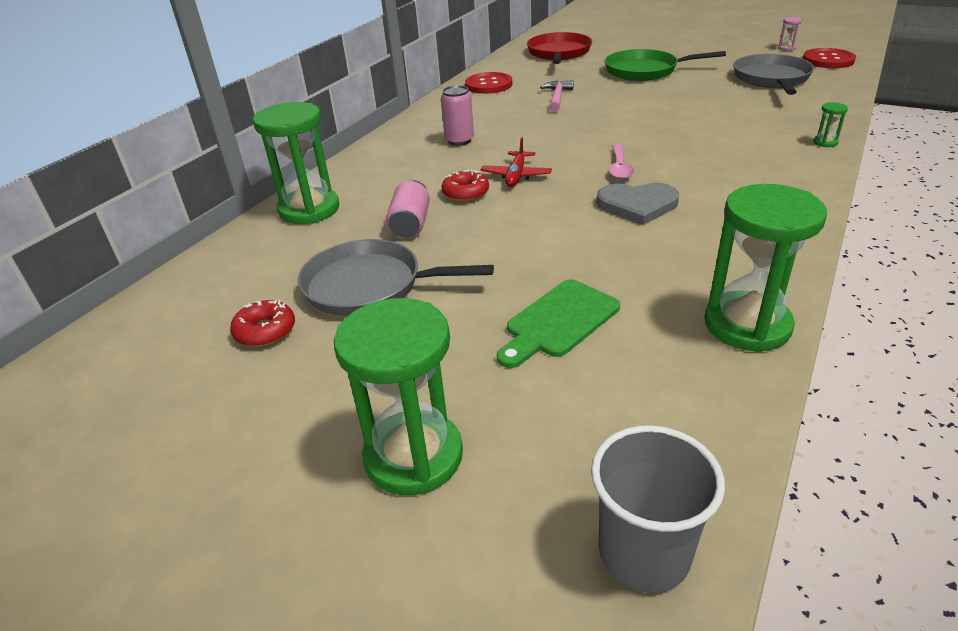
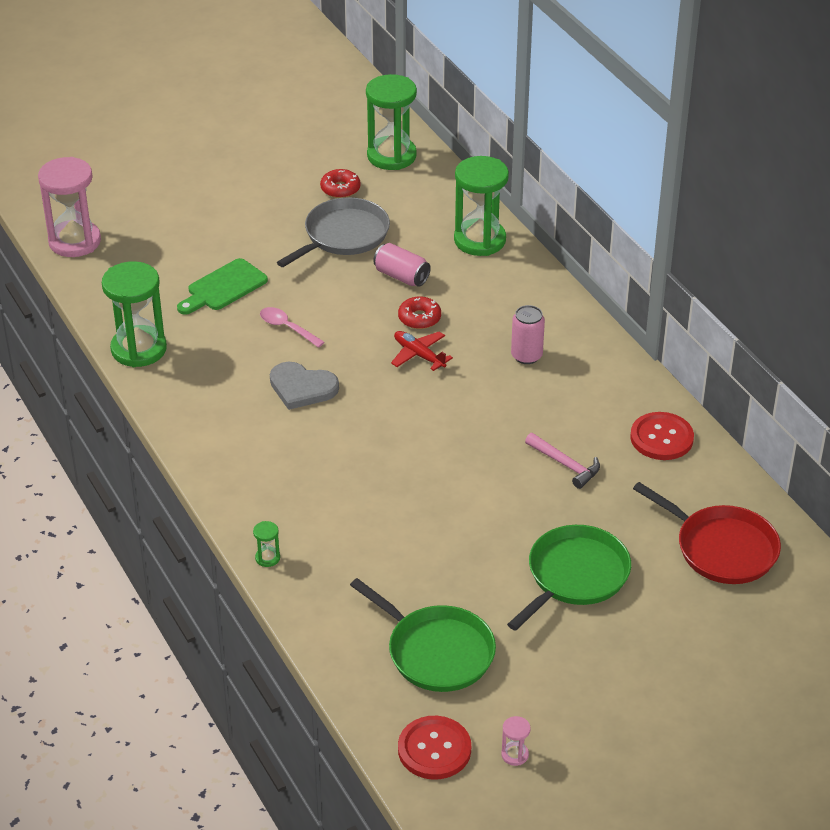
camera: 120 degrees right, 5 degrees up
(413, 456) = (190, 206): green hourglass -> green hourglass (391, 156)
(559, 322) = (224, 287): green cutting board -> green cutting board turned 120 degrees counterclockwise
(619, 168) = (367, 414): pink spoon -> pink spoon (287, 328)
(637, 205) = (302, 388): grey heart -> grey heart turned 105 degrees counterclockwise
(644, 553) = (75, 241): grey cup -> pink hourglass
(771, 79) = (436, 652): grey pan -> green pan

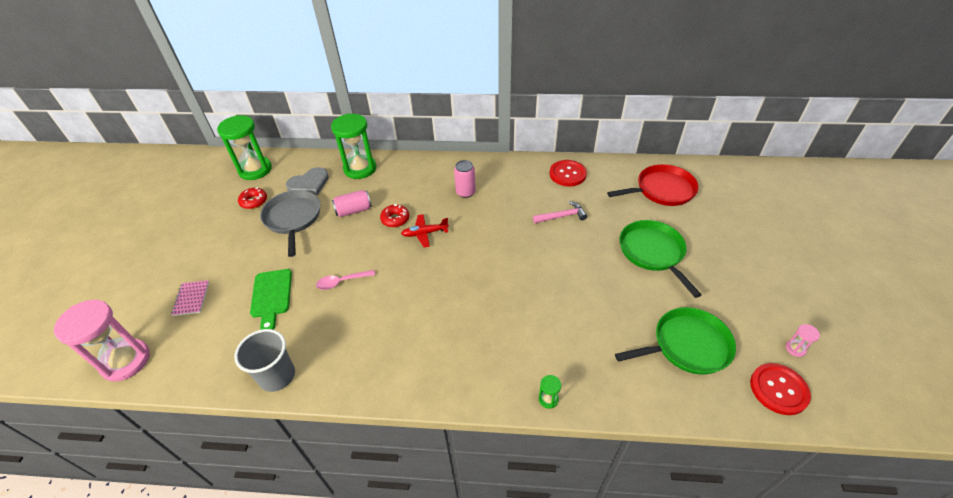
camera: 55 degrees left, 5 degrees up
(139, 349) = (277, 376): green hourglass -> grey cup
(173, 234) = (191, 298): none -> pink notebook
(302, 388) = (402, 300): grey heart -> grey heart (309, 184)

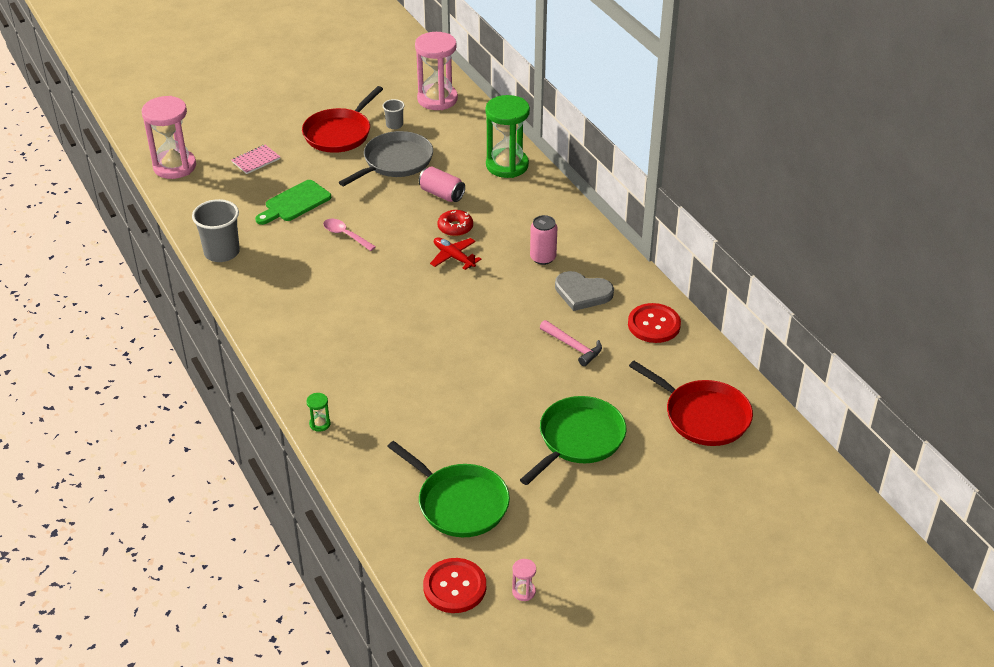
camera: 55 degrees right, 5 degrees down
(225, 234) = (339, 133): none -> red pan
(254, 201) = (394, 125): red donut -> grey cup
(255, 170) = (437, 99): green hourglass -> pink hourglass
(309, 184) = (451, 145): grey heart -> grey heart (582, 293)

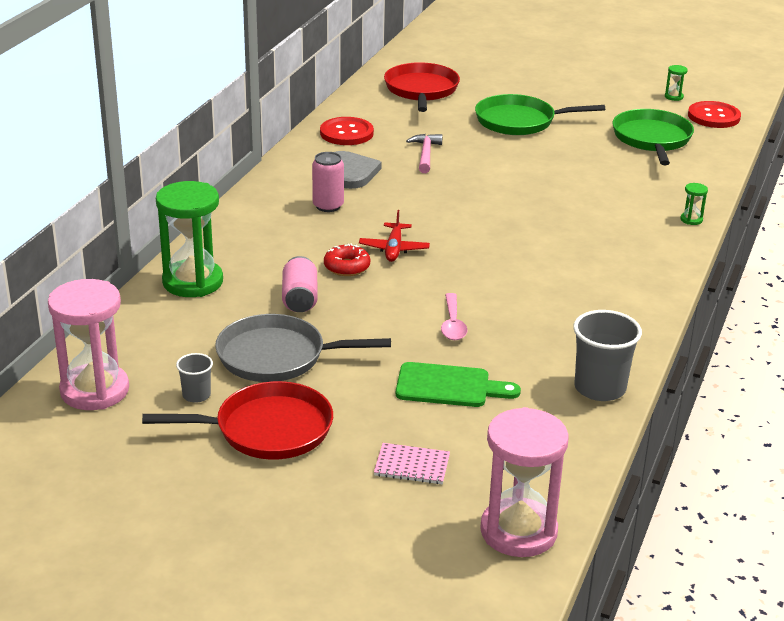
camera: 130 degrees left, 10 degrees down
(523, 591) = (673, 97): pink hourglass -> green hourglass

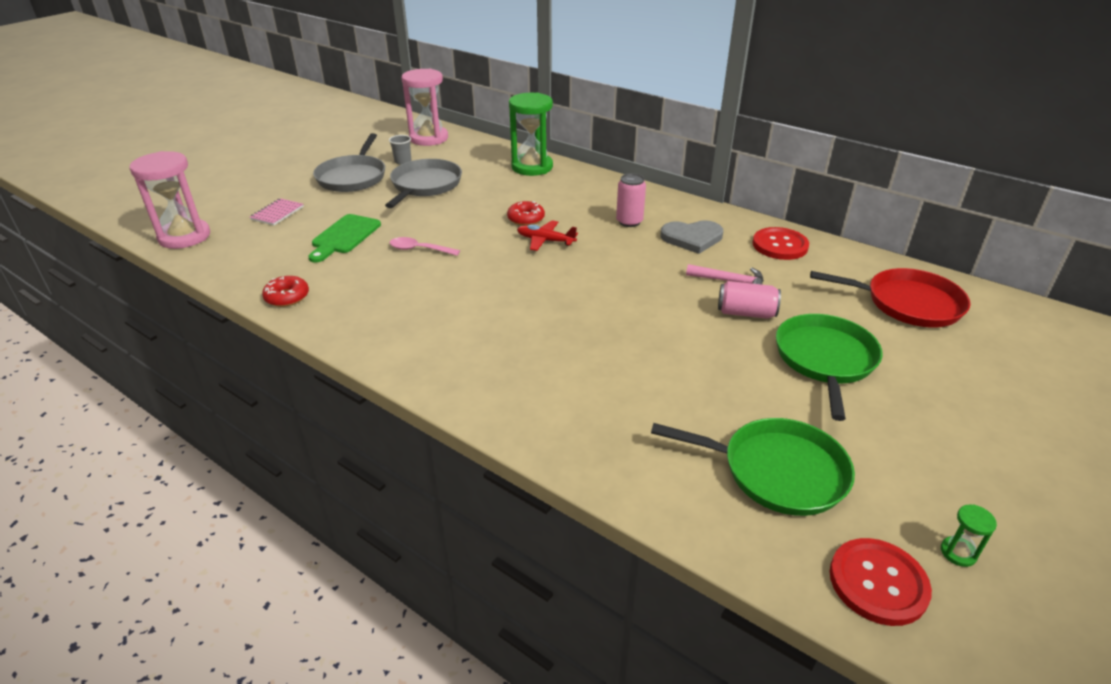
camera: 105 degrees right, 5 degrees up
(268, 429) = (353, 177): red pan -> grey pan
(300, 299) = (490, 198): pink can -> pink can (746, 313)
(600, 388) = (287, 297): grey cup -> red donut
(691, 220) = (534, 438): green hourglass -> none

